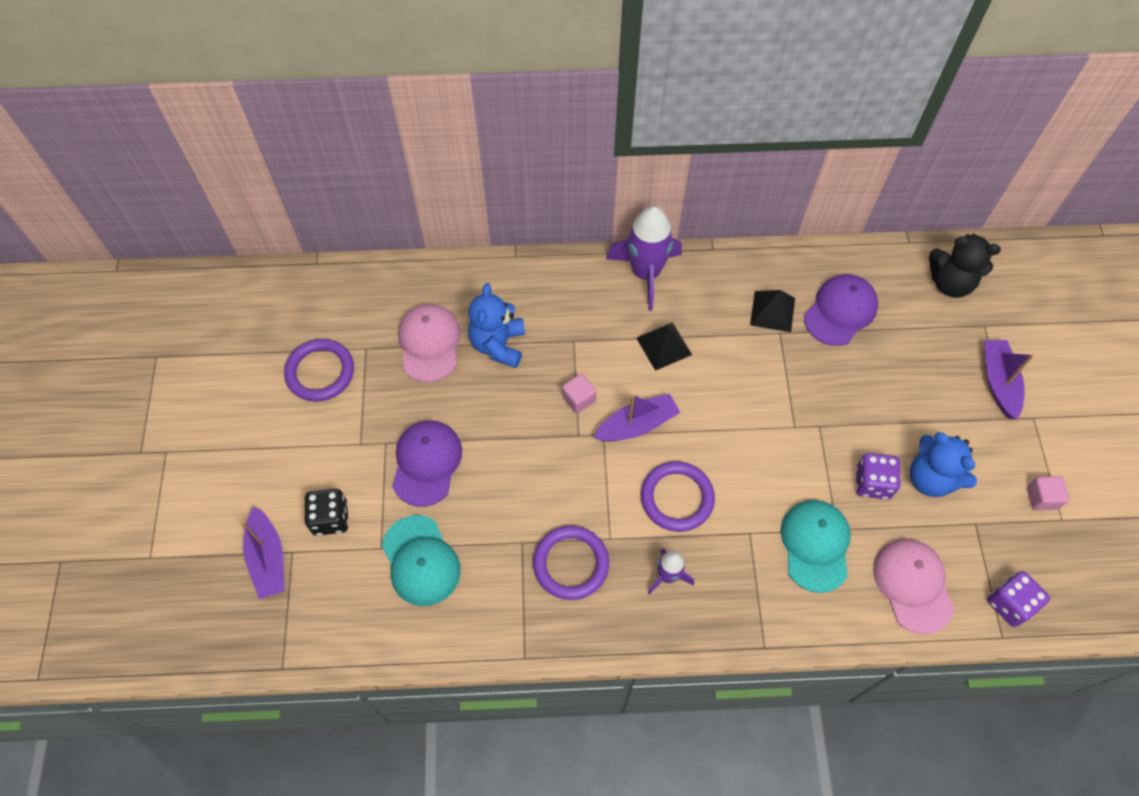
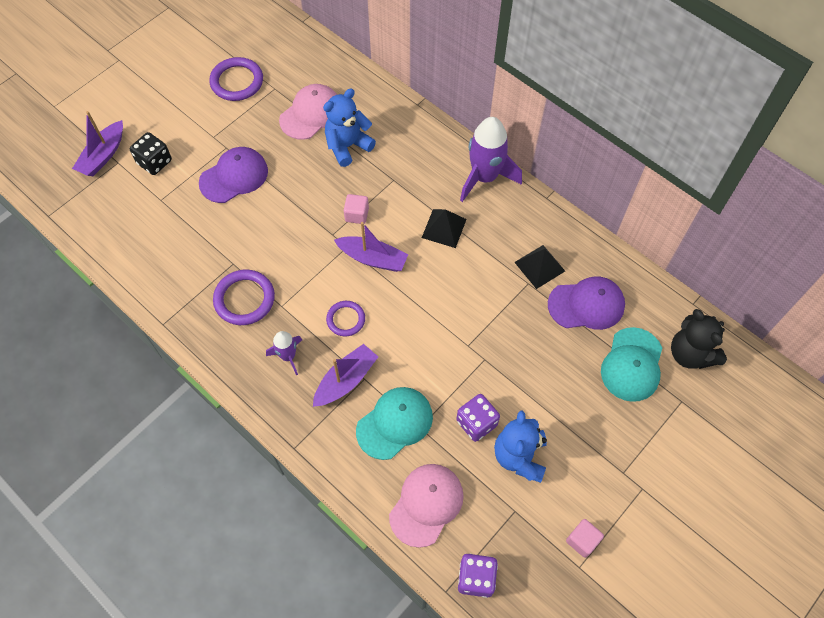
camera: 45 degrees right, 0 degrees up
(420, 561) = (172, 224): turquoise cap -> turquoise cap (632, 364)
(677, 498) = (346, 319): purple ring -> purple ring, size x0.63
(998, 382) = (645, 444): purple boat -> purple boat (346, 380)

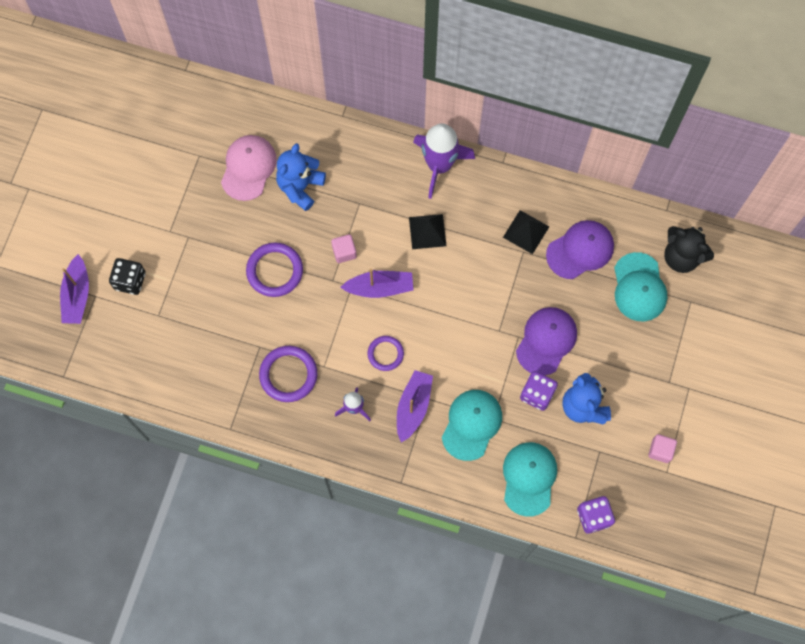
camera: 25 degrees left, 10 degrees up
(234, 177) = (213, 263): purple cap -> purple cap (546, 341)
(237, 81) = (159, 163): purple ring -> purple ring (275, 271)
(426, 504) = (529, 478): pink cap -> turquoise cap

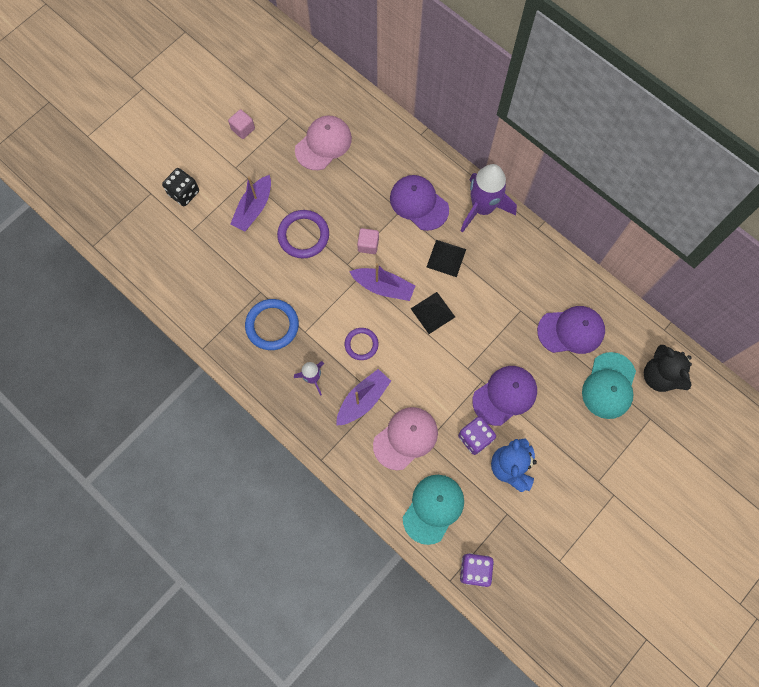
camera: 25 degrees right, 0 degrees up
(77, 295) = (137, 186): purple boat -> purple boat (254, 208)
(288, 375) = (272, 325): purple ring -> blue ring
(300, 187) = (358, 177): blue teddy bear -> none
(374, 188) = (419, 203): none -> purple cap
(472, 424) = (405, 438): turquoise cap -> pink cap
(526, 232) = (531, 294): black pyramid -> black pyramid (433, 312)
(660, 450) = (562, 539): pink cube -> pink cube (243, 129)

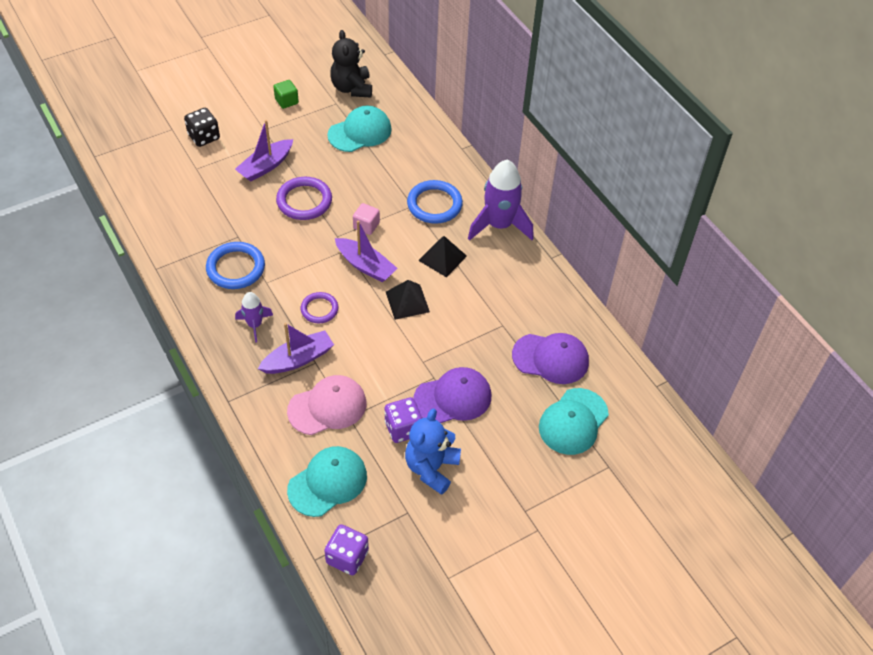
camera: 15 degrees right, 20 degrees down
(243, 129) = (286, 101): pink cube -> green cube
(323, 144) = (360, 132): pink cap -> turquoise cap
(419, 203) = (434, 204): purple cap -> blue ring
(660, 376) = (635, 428): black teddy bear -> black teddy bear (352, 88)

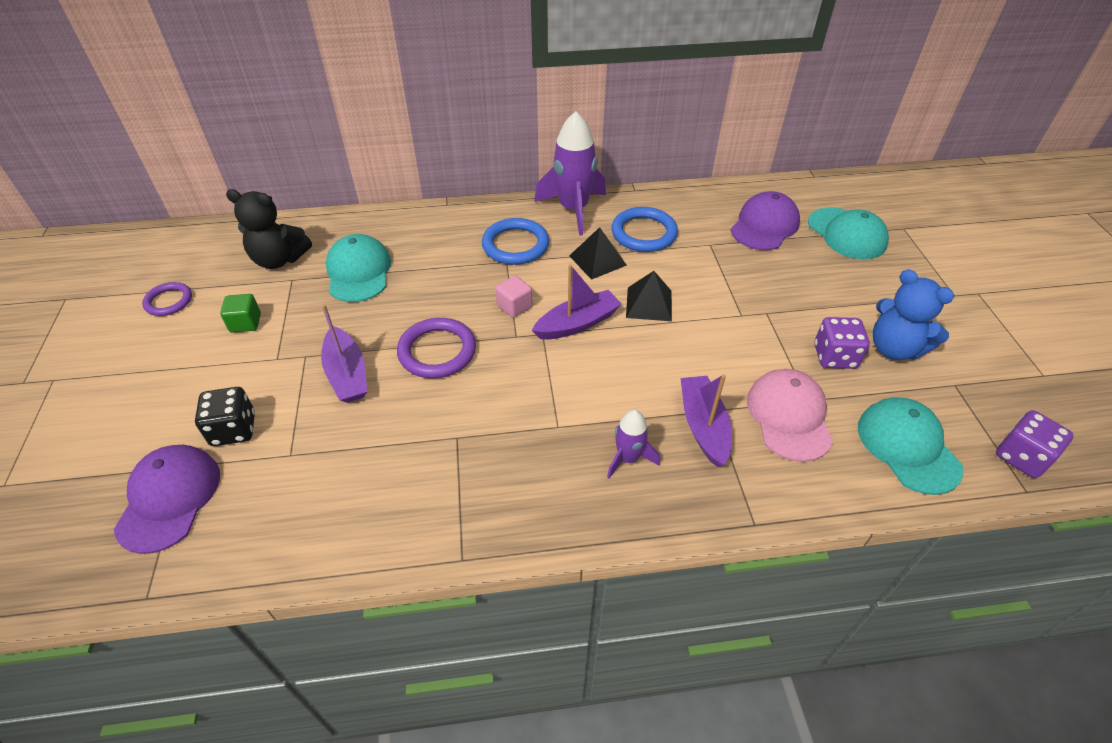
camera: 65 degrees left, 5 degrees down
(236, 268) = (514, 454): blue ring -> blue ring (644, 233)
(319, 309) = (628, 383): purple ring -> purple ring (169, 301)
(453, 398) = (799, 306): purple cap -> purple cap (169, 499)

